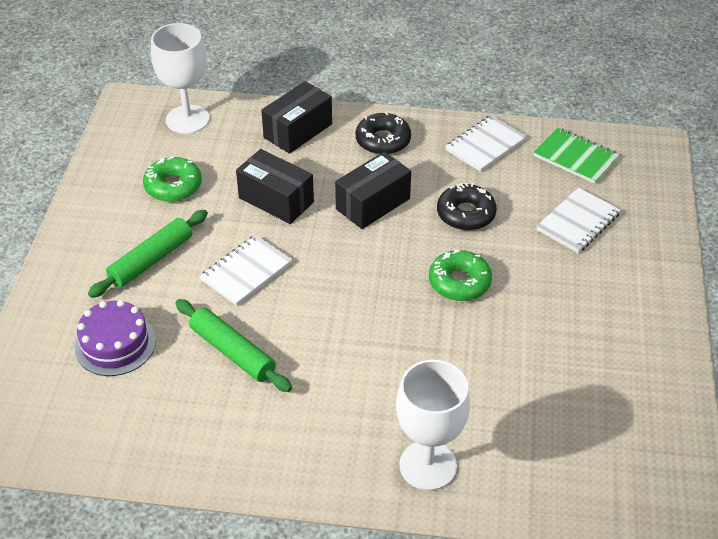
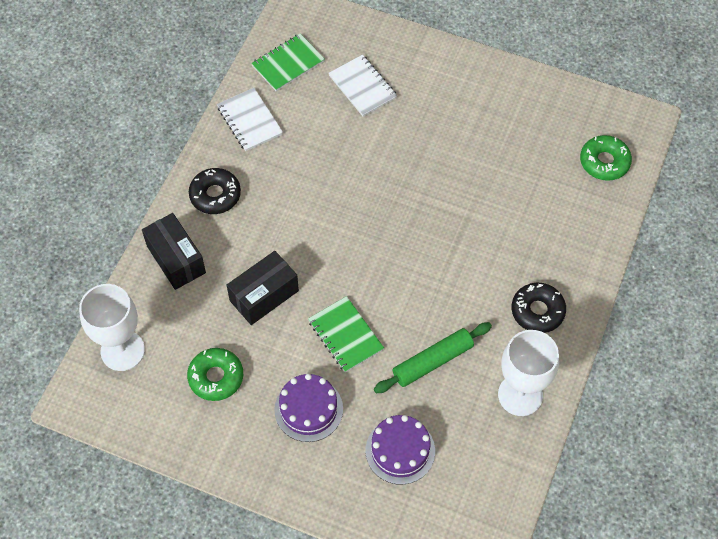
camera: 75 degrees left, 15 degrees up
(151, 260) = (308, 409): green rolling pin -> purple cake
(246, 272) = (345, 335): white notebook -> green notebook
(373, 204) = (294, 222): black box -> none
(428, 465) = (571, 253): white goblet -> white goblet (520, 395)
(459, 282) = (403, 185): green donut -> green donut (604, 162)
(466, 214) = (328, 159): black donut -> black donut (537, 311)

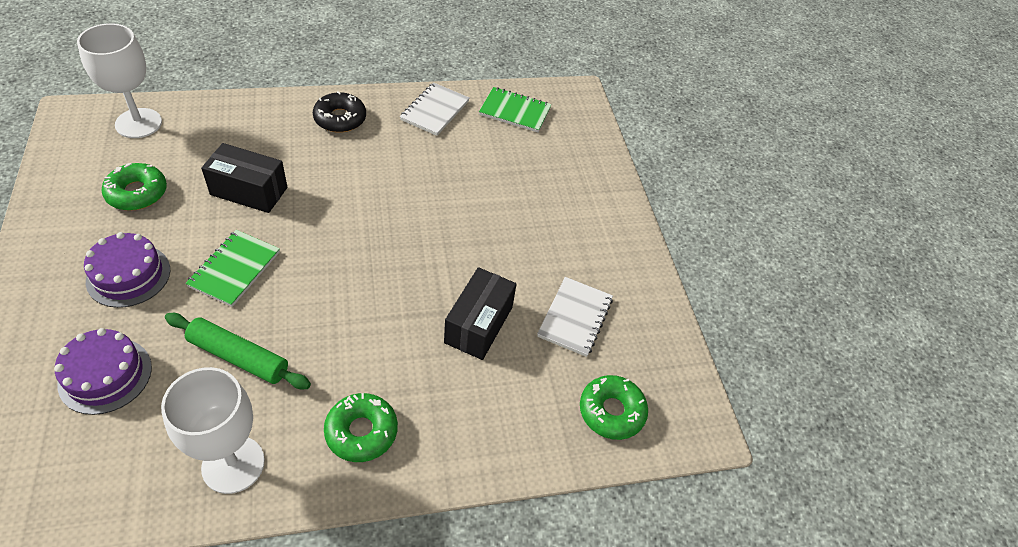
camera: 50 degrees right, 10 degrees down
(176, 259) = (255, 120): black box -> black box (478, 324)
(362, 87) = (533, 169): white notebook -> white notebook (575, 317)
(537, 311) = (361, 432): black donut -> green donut

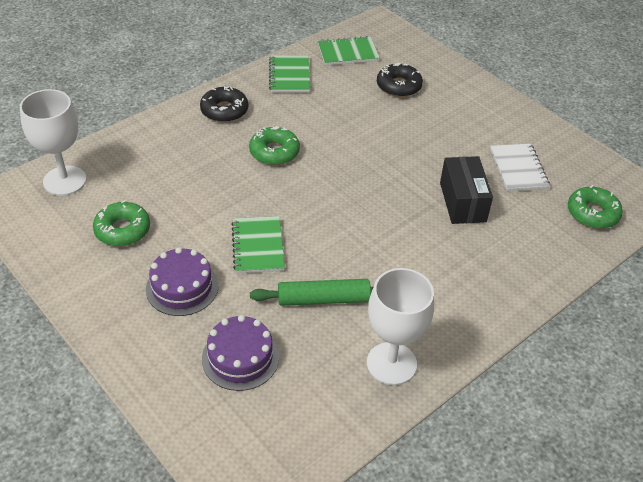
camera: 25 degrees left, 5 degrees down
(249, 191) = (210, 190): black box -> none
(361, 432) = (454, 302): green donut -> green donut (274, 152)
(435, 111) = (289, 76): white notebook -> green notebook
(533, 168) = (398, 86): none -> black donut

